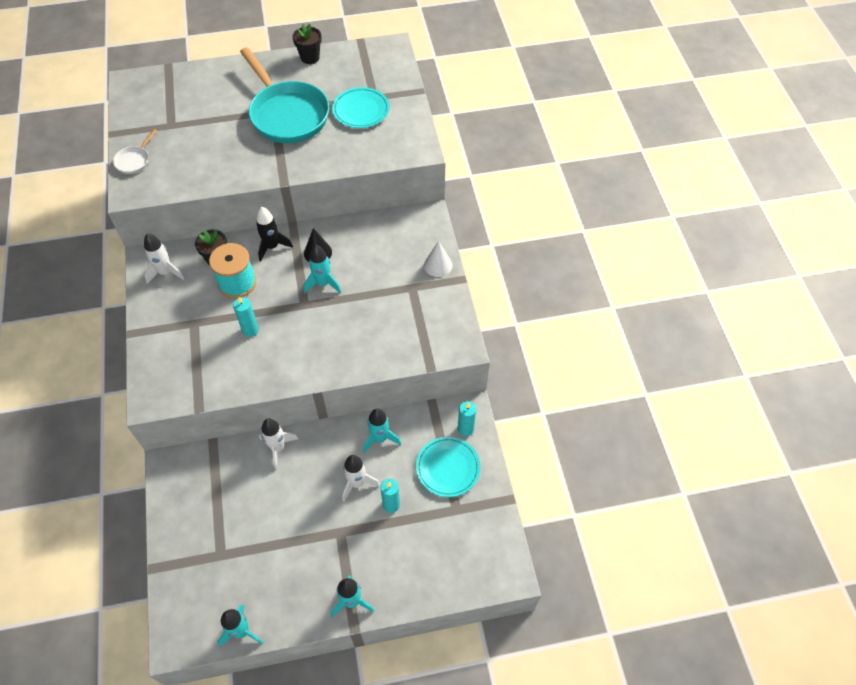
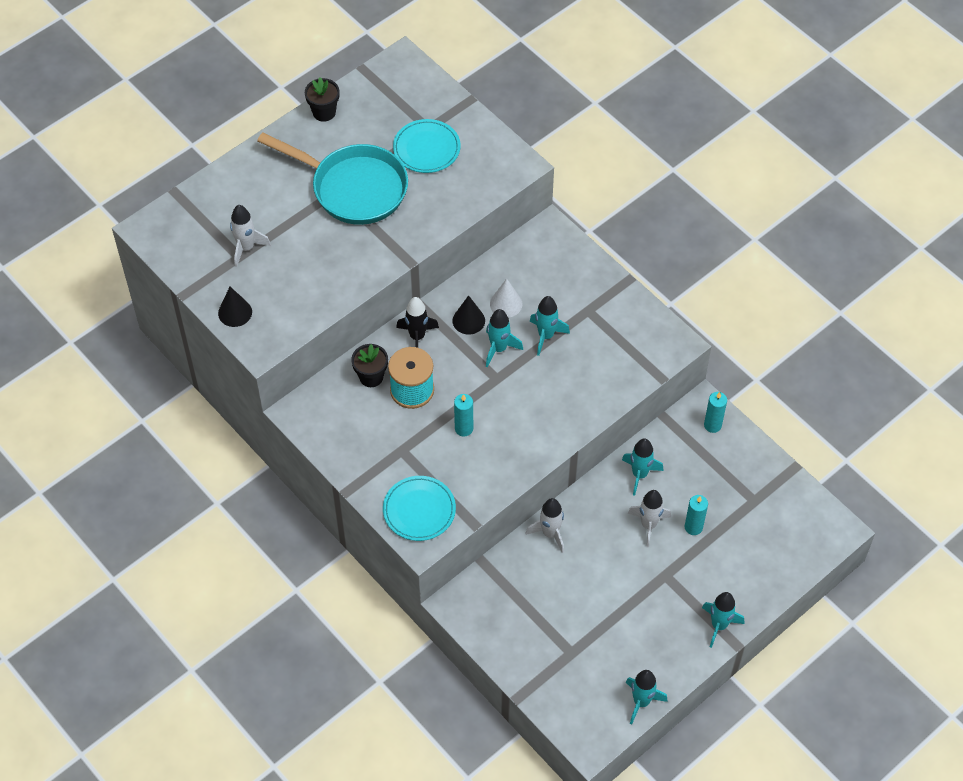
camera: 30 degrees left, 0 degrees up
(134, 161) = (235, 312): white pan -> black cone
(165, 272) = (329, 416): white rocket -> white rocket (246, 248)
(365, 291) = (546, 336): none -> turquoise rocket
(438, 265) = (597, 276): white cone -> white cone (506, 304)
(448, 468) = (721, 468): turquoise plate -> turquoise plate (419, 510)

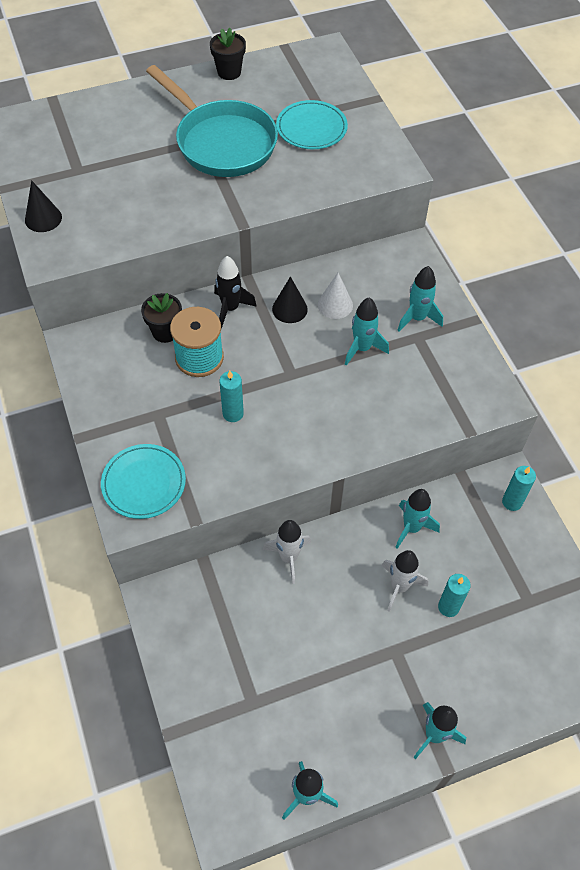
camera: 20 degrees right, 0 degrees up
(246, 248) = (89, 165): white rocket -> none
(499, 349) = (307, 346): turquoise rocket -> turquoise rocket (417, 318)

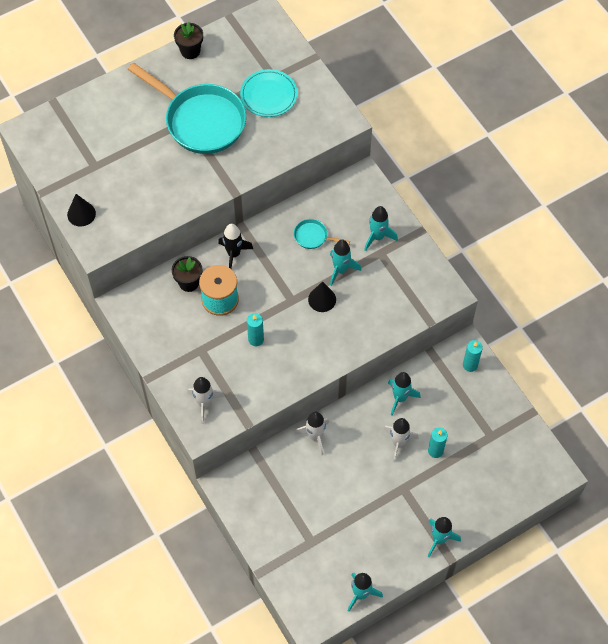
camera: 10 degrees left, 5 degrees up
(144, 483) = (204, 404): turquoise plate -> white rocket
(289, 309) = (279, 246): black cone -> black cone (322, 299)
(335, 305) = (313, 236): white cone -> turquoise pan

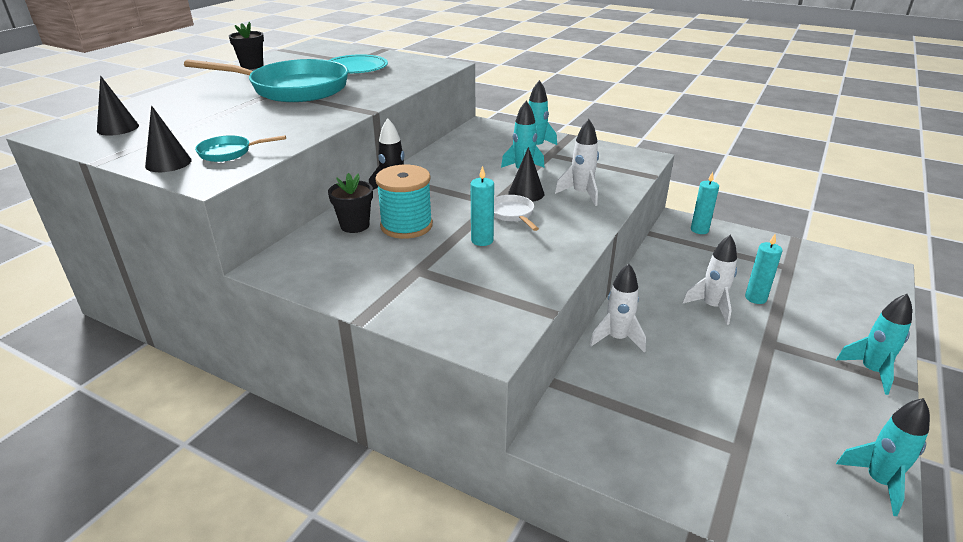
camera: 30 degrees left, 30 degrees down
(64, 141) = (118, 128): none -> black cone
(204, 404) = (469, 315): white rocket -> white rocket (581, 194)
(294, 320) = (512, 214): none -> white pan
(313, 236) = (471, 162): turquoise pan -> turquoise pan (229, 153)
(400, 398) = (667, 273): turquoise rocket -> none

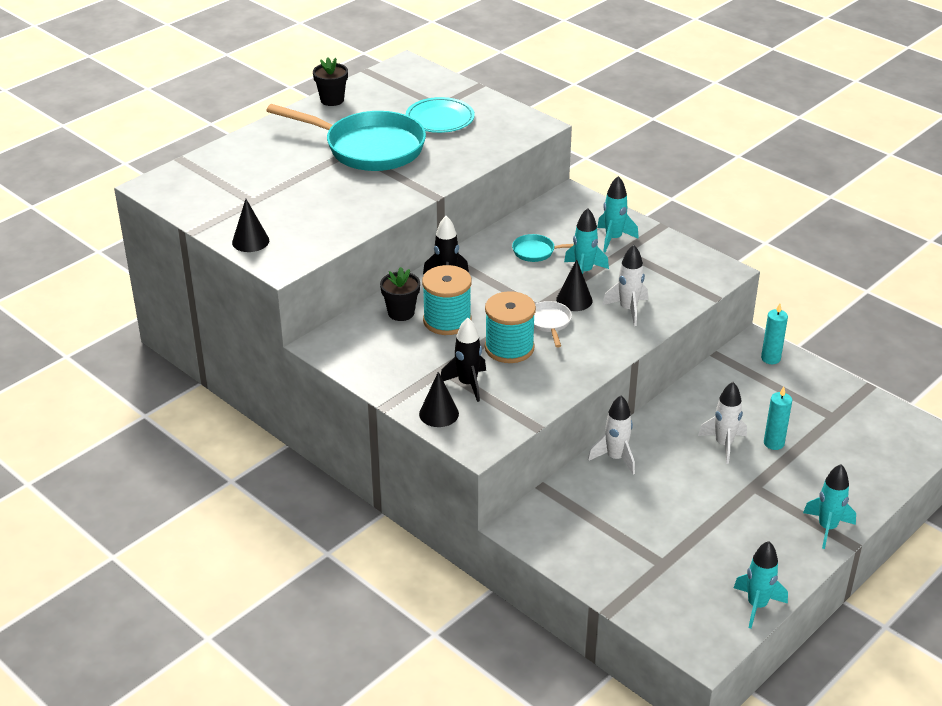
camera: 15 degrees right, 5 degrees up
(118, 128) = (206, 187): black cone -> black cone (439, 414)
(229, 153) = (300, 236): turquoise pan -> turquoise pan (536, 252)
(451, 281) = (467, 384): none -> black rocket
(482, 240) = (509, 348): turquoise candle -> turquoise spool

